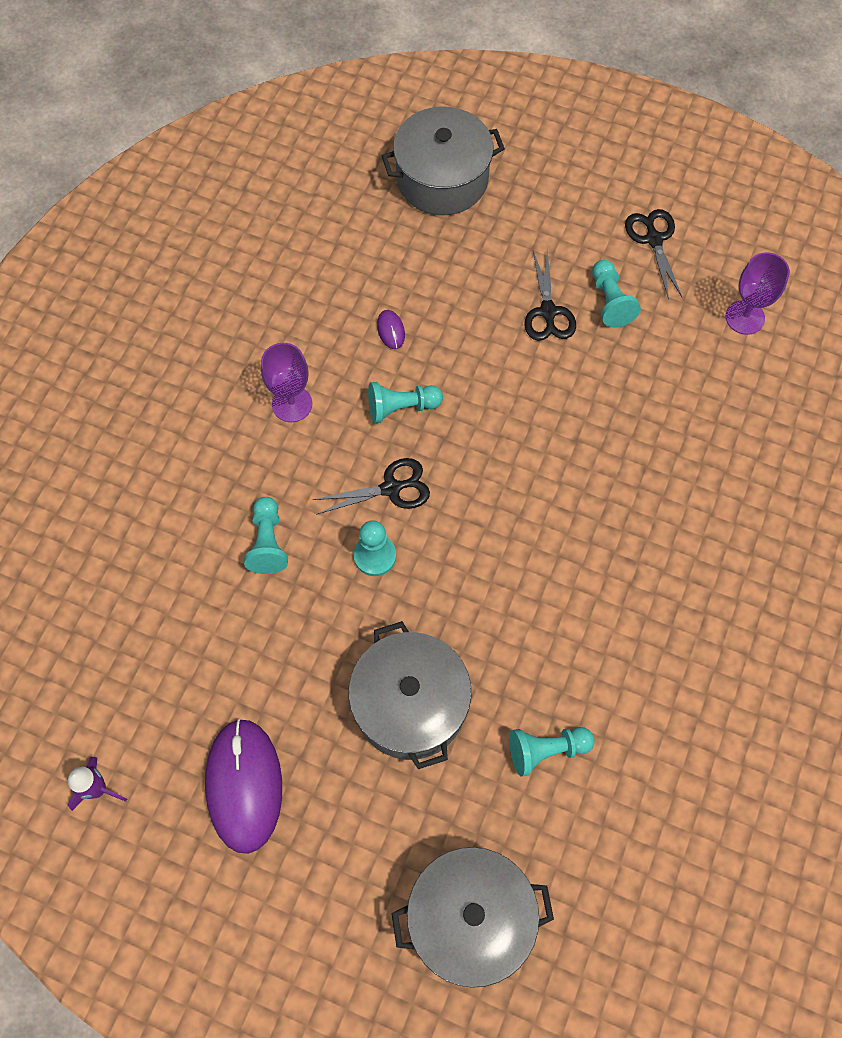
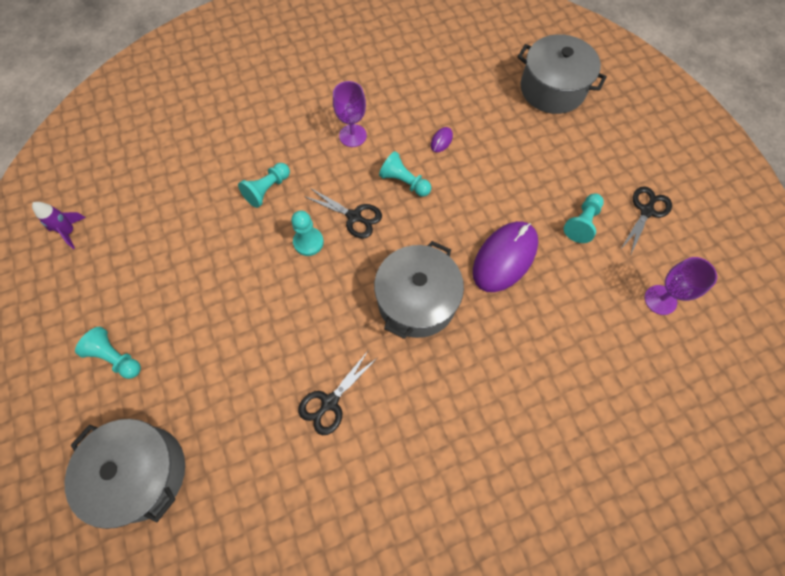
camera: 45 degrees right, 0 degrees up
(244, 785) = (125, 293): purple mouse -> purple mouse (504, 257)
(410, 704) = (240, 332): grey pot -> grey pot (416, 300)
(546, 750) = (278, 427): turquoise pawn -> turquoise pawn (116, 357)
(548, 312) = (538, 199): black scissors -> black scissors (330, 402)

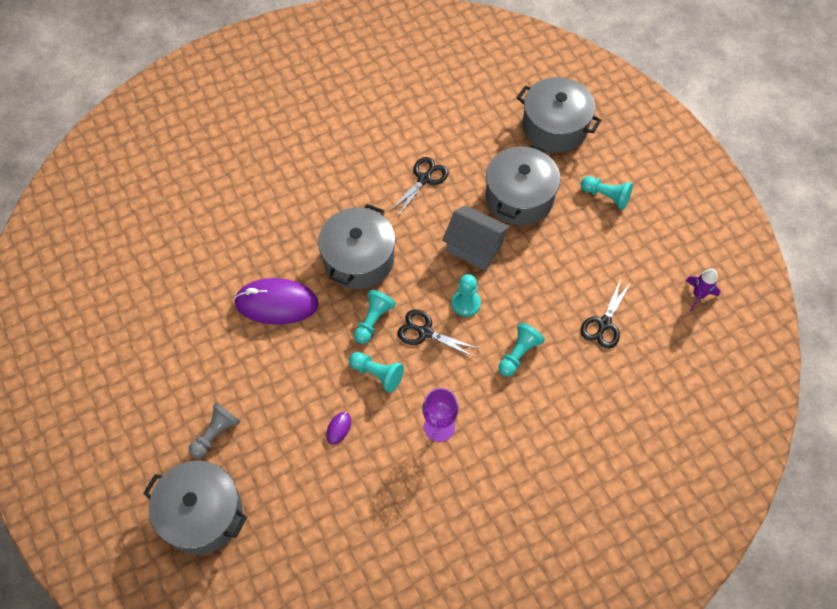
camera: 175 degrees right, 5 degrees down
(219, 365) = (519, 197): none -> grey pot
(286, 304) = (474, 247): none -> grey house
(504, 257) = (276, 303): purple mouse -> purple mouse turned 60 degrees clockwise
(550, 144) = (216, 434): none -> grey pawn
(582, 223) = (196, 344): turquoise pawn -> turquoise pawn (373, 320)
(646, 211) = (128, 361): black scissors -> black scissors (604, 324)
(660, 300) = (137, 276): purple goblet -> none

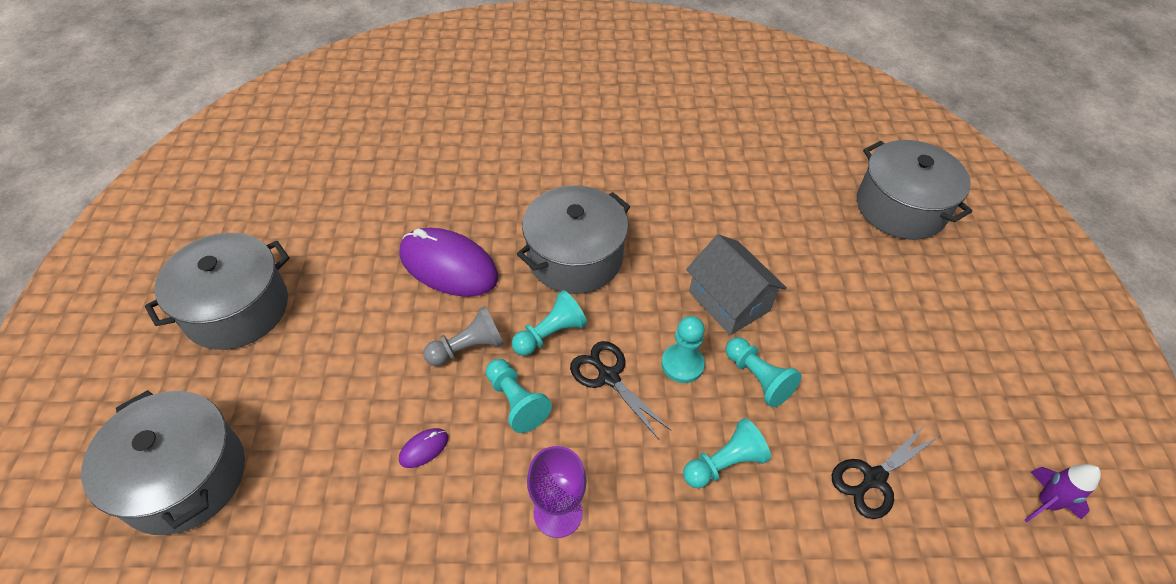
camera: 25 degrees right, 10 degrees down
(216, 434) = (275, 383): grey pawn -> grey pawn (468, 348)
(424, 179) = (704, 203): black scissors -> none
(519, 197) = (817, 267): grey pot -> grey pot (236, 308)
(606, 196) = (942, 311): turquoise pawn -> turquoise pawn (758, 378)

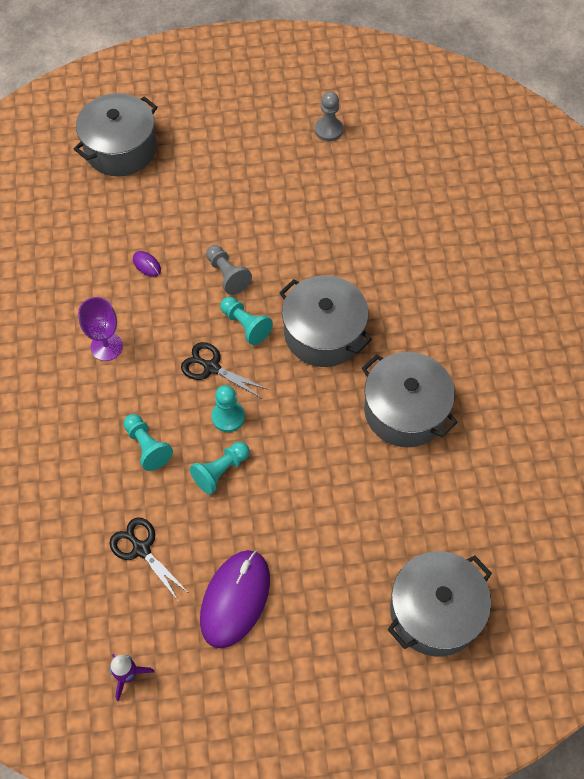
camera: 85 degrees right, 10 degrees up
(236, 308) = (244, 134): grey pot -> grey pot (405, 411)
(274, 220) = (328, 130): none -> grey pawn
(448, 266) = (301, 249): purple mouse -> purple mouse (235, 599)
(516, 402) = (186, 311): turquoise pawn -> none
(609, 377) = (211, 367): black scissors -> black scissors turned 105 degrees counterclockwise
(729, 301) = (294, 451): grey house -> none

